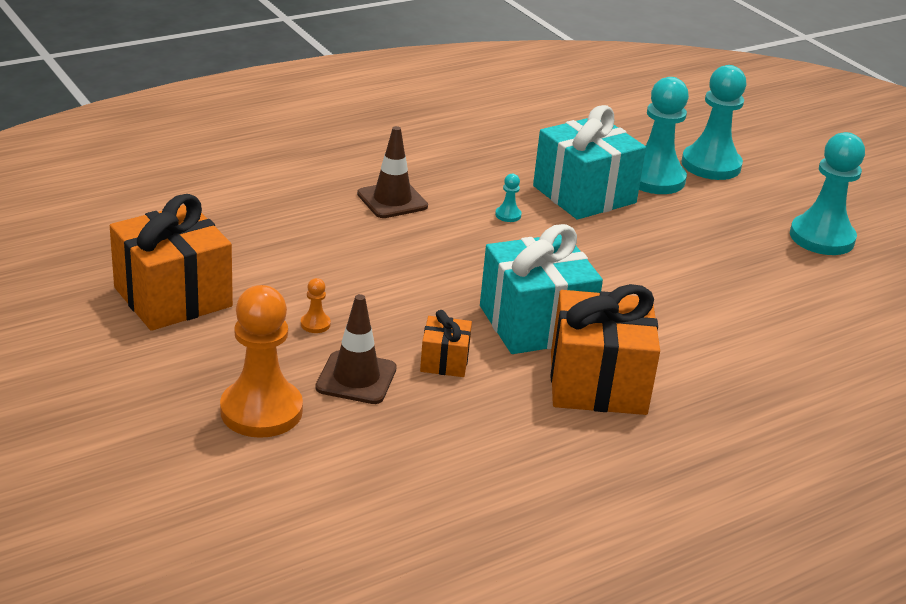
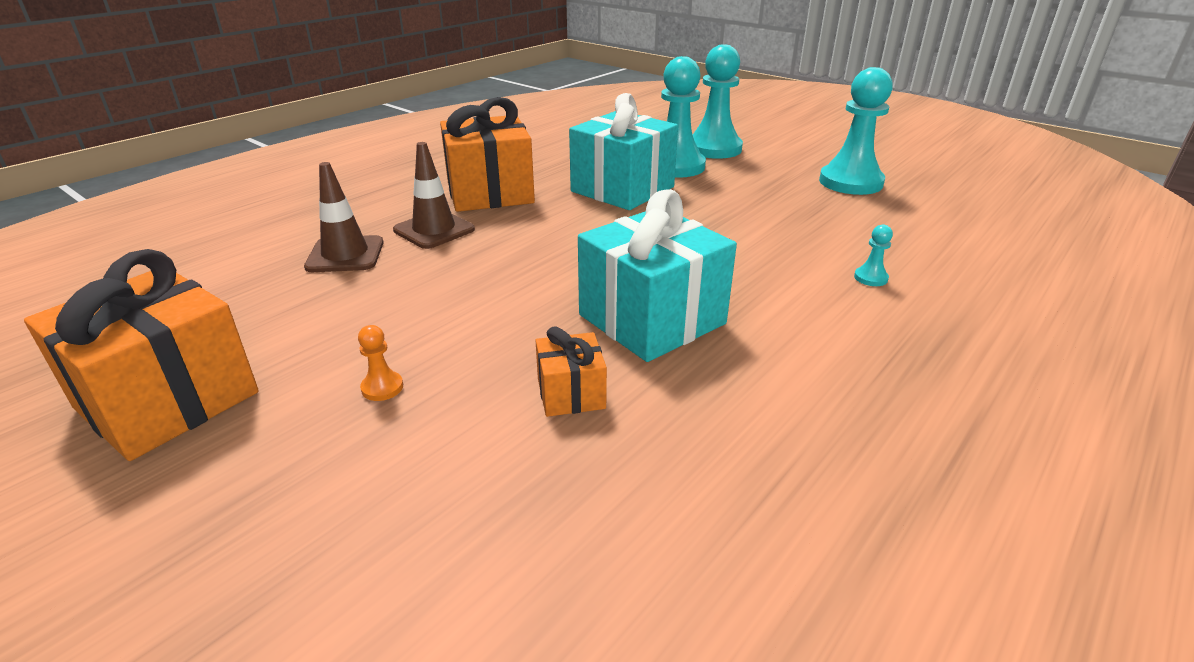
camera: 15 degrees left, 0 degrees up
(261, 411) = (327, 554): orange pawn -> none
(356, 378) = (462, 451): brown traffic cone -> brown traffic cone (345, 255)
(508, 215) = (560, 220): turquoise pawn -> turquoise pawn (870, 278)
(597, 383) = (767, 371): orange gift -> orange gift (490, 193)

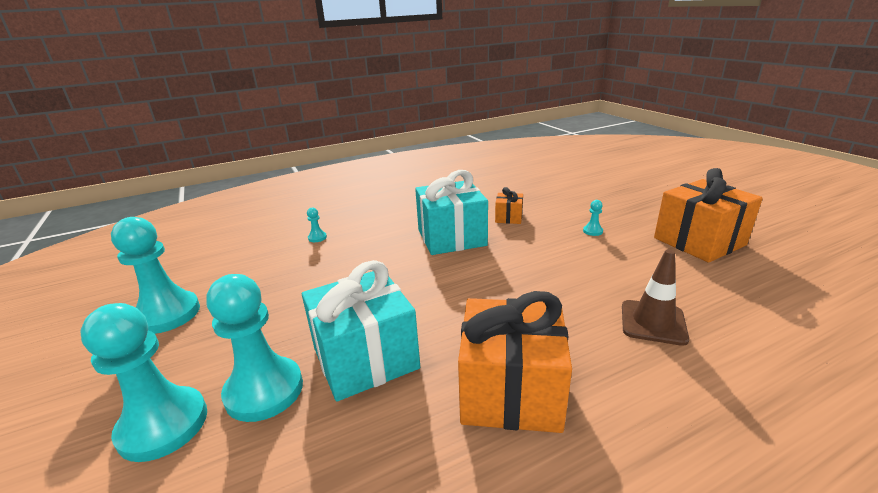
camera: 155 degrees left, 5 degrees down
(382, 387) = (592, 231): orange pawn -> turquoise pawn
(434, 230) = (576, 337): brown traffic cone -> none

